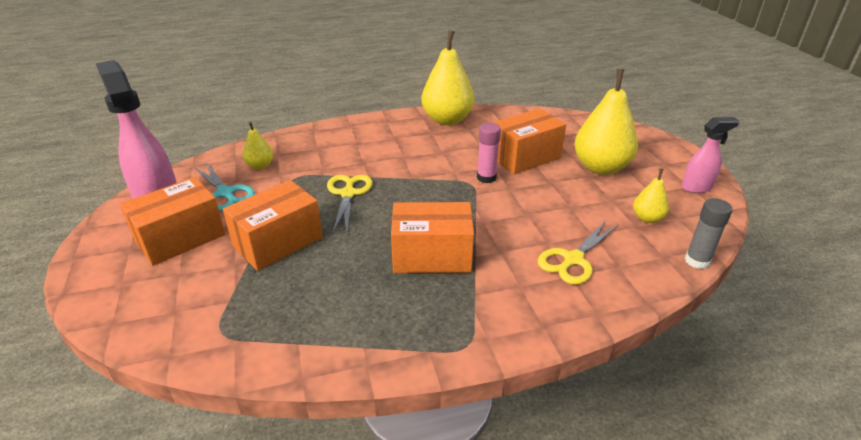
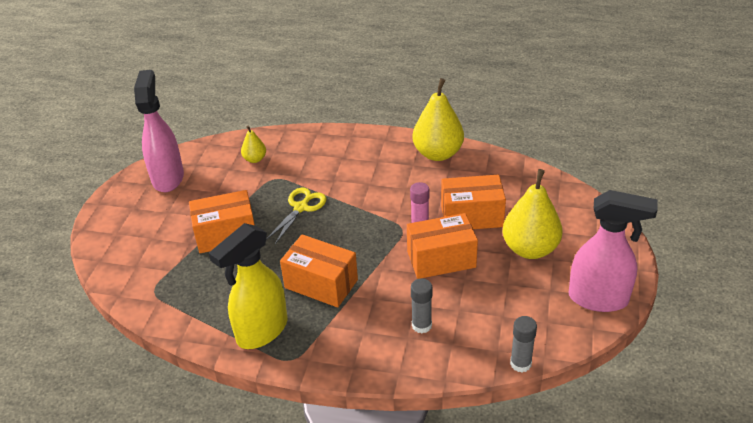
camera: 30 degrees right, 5 degrees up
(180, 238) = (167, 209): orange box -> orange box (441, 259)
(225, 193) = (216, 179): turquoise scissors -> none
(403, 328) = (261, 331): none -> yellow spray bottle
(573, 259) = (421, 325): yellow scissors -> grey glue stick
(647, 218) = (519, 312): yellow pear -> none
(697, 187) = (599, 299): pink spray bottle -> pink spray bottle, size x1.81

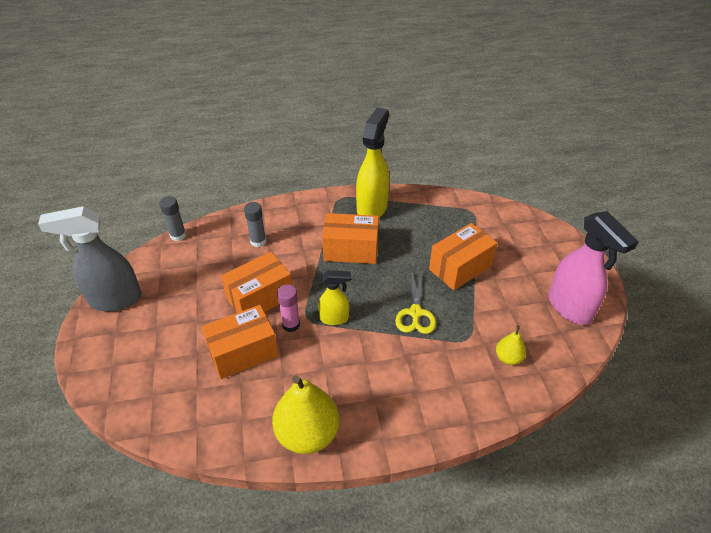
camera: 155 degrees right, 5 degrees up
(377, 222) = (334, 318): none -> yellow spray bottle
(530, 249) = (179, 331): yellow pear -> none
(599, 299) = (114, 300): pink spray bottle -> grey spray bottle

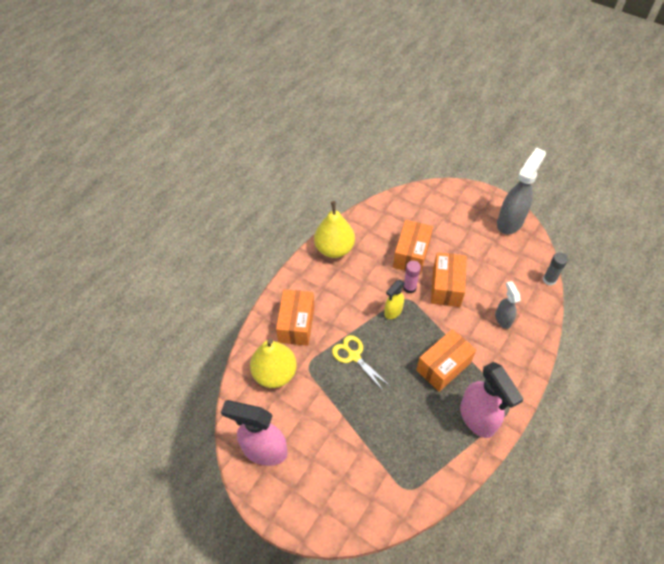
camera: 135 degrees right, 10 degrees up
(258, 241) = (503, 319): grey glue stick -> grey spray bottle
(372, 208) = (477, 418): yellow spray bottle -> pink spray bottle
(460, 268) = (362, 418): orange box -> orange box (296, 324)
(508, 358) = (275, 373): yellow pear -> yellow pear, size x2.02

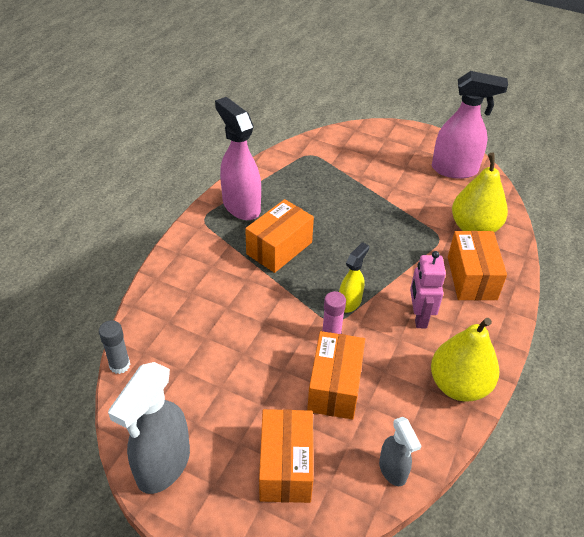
camera: 170 degrees right, 10 degrees down
(346, 296) = (419, 317): none -> pink robot
(354, 356) = (388, 250): yellow scissors -> none
(446, 287) = (277, 341): orange box -> orange box (286, 466)
(503, 319) = (199, 305): grey spray bottle -> grey spray bottle (393, 470)

